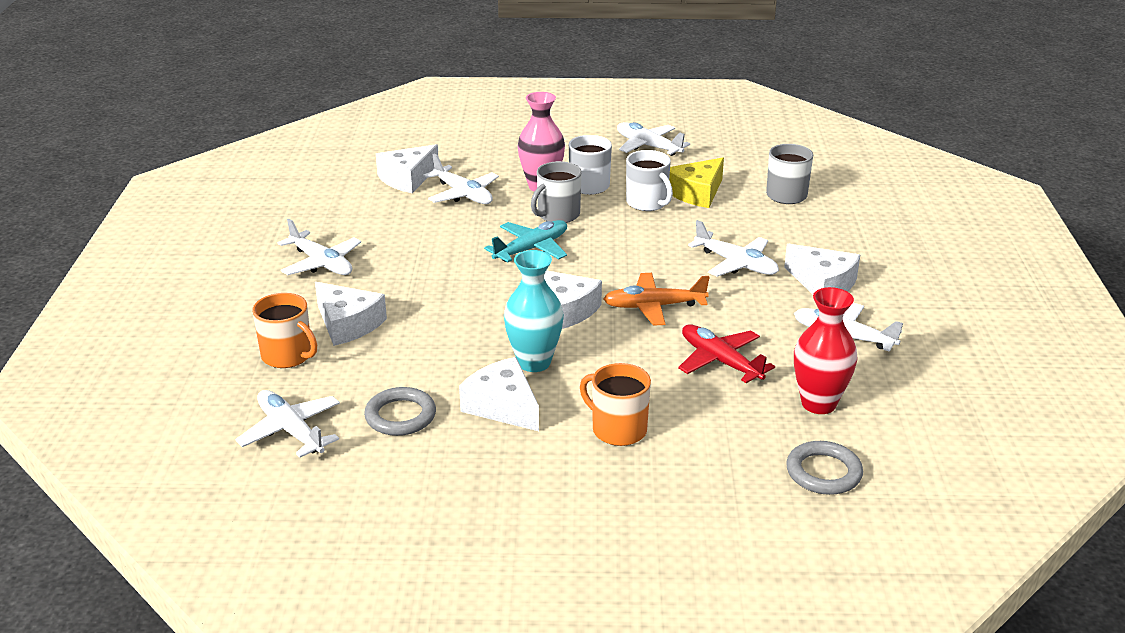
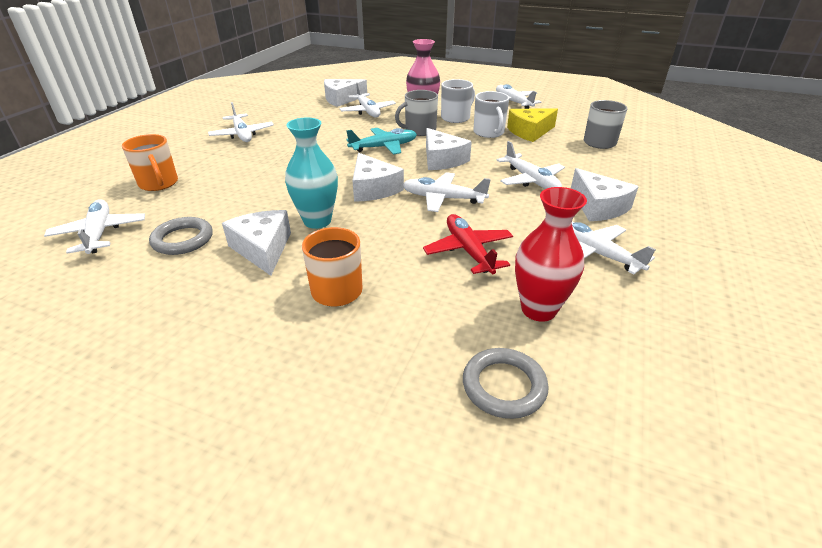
camera: 20 degrees right, 5 degrees up
(348, 324) = (218, 171): white cheese -> white cheese (442, 159)
(654, 307) = (443, 198): orange plane -> white plane

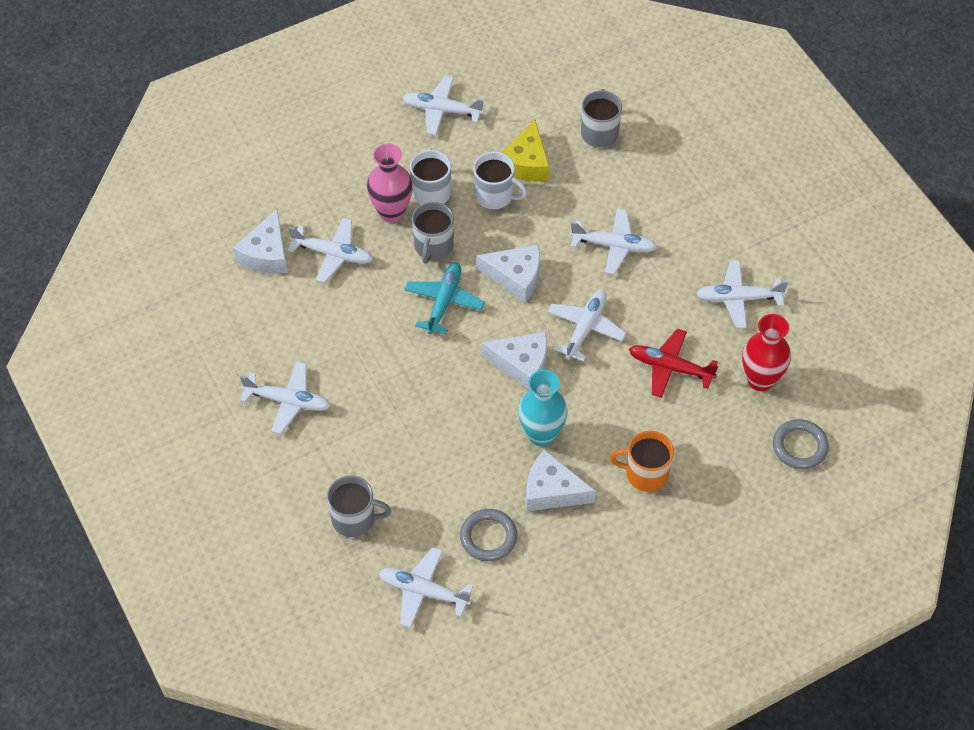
camera: 50 degrees left, 20 degrees up
(159, 183) = (354, 519): orange mug -> grey mug
(443, 198) = (585, 328): white plane -> white plane turned 150 degrees clockwise
(598, 206) = (691, 240): white cheese -> none

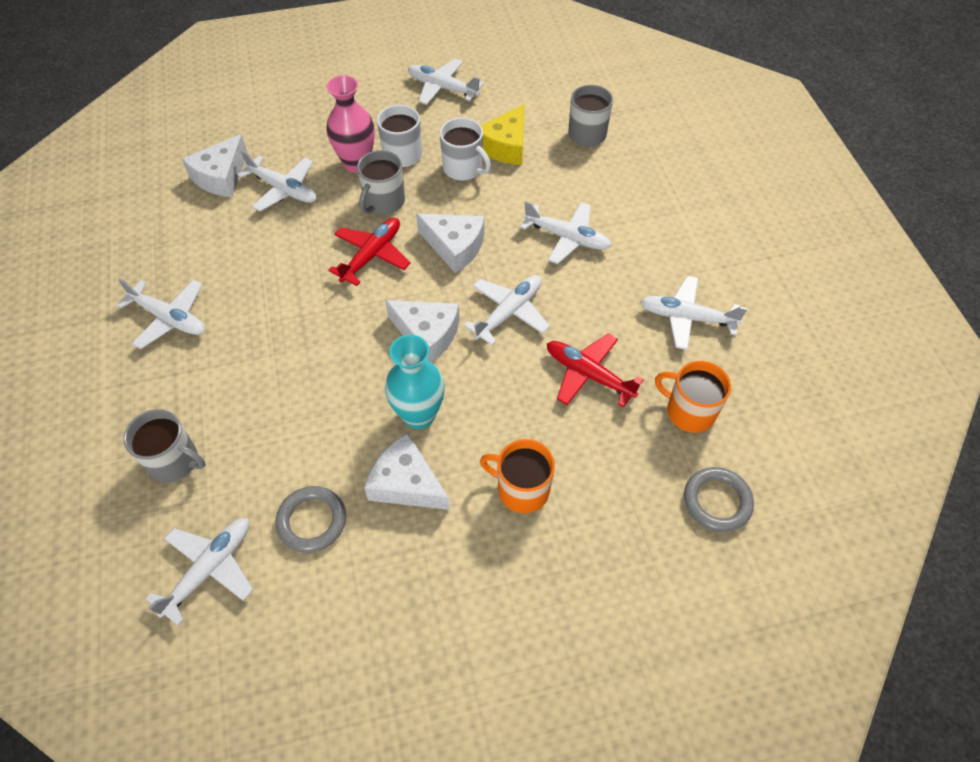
camera: 15 degrees right, 0 degrees up
(423, 591) = (209, 569): white plane -> white plane turned 90 degrees clockwise
(444, 302) = (372, 255): turquoise plane -> red plane
(760, 380) = (689, 411): red vase -> orange mug

